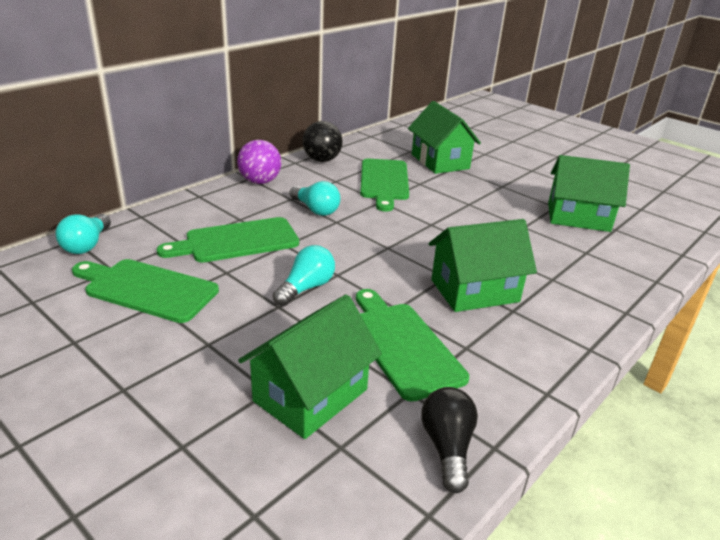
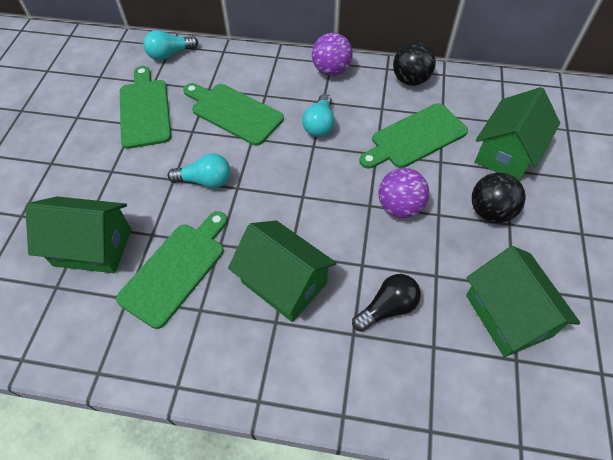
camera: 60 degrees right, 25 degrees up
(446, 214) = (399, 207): none -> purple ball
(447, 447) = (83, 344): black light bulb -> black light bulb (387, 308)
(485, 187) = (490, 211): none -> black ball

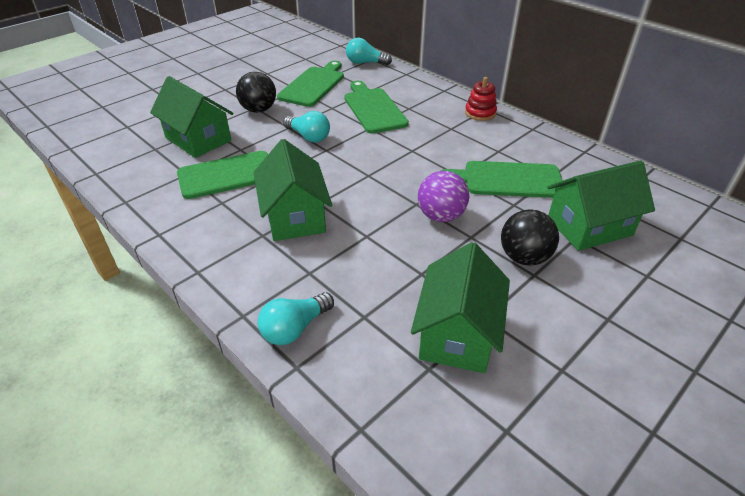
camera: 35 degrees right, 15 degrees down
(319, 124) = (432, 140): turquoise light bulb -> turquoise light bulb (295, 328)
(331, 71) = (480, 113): purple ball -> red stacking toy
(387, 308) = (355, 271): black light bulb -> none
(410, 80) = (546, 143): black ball -> black ball (258, 110)

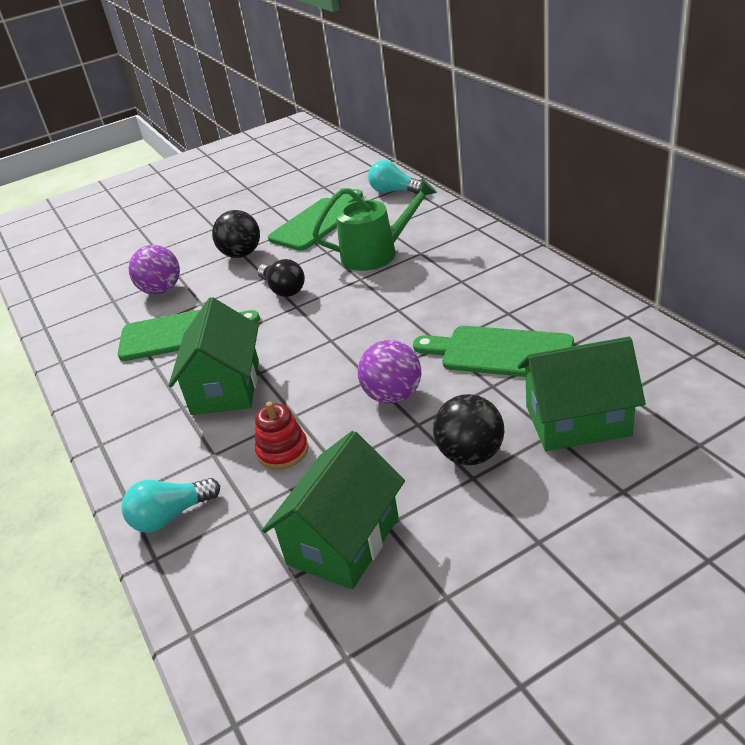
camera: 20 degrees right, 5 degrees down
(198, 139) = (161, 290): green house -> purple ball
(308, 137) = (283, 289): turquoise light bulb -> black light bulb
(373, 109) = (376, 253): green cutting board -> green watering can
(480, 113) = (509, 260): red stacking toy -> red stacking toy (283, 451)

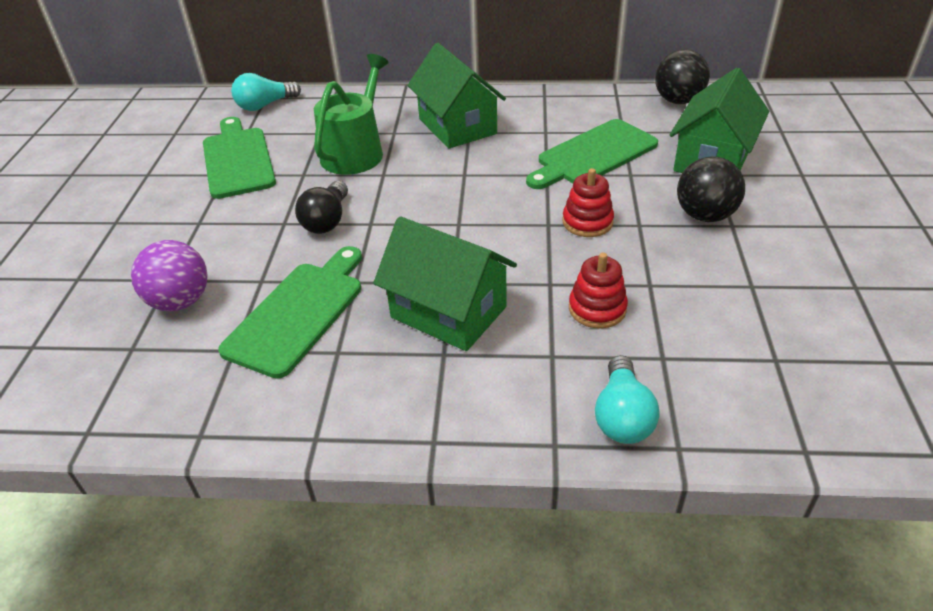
camera: 60 degrees left, 5 degrees up
(241, 254) = (209, 223): black ball -> black ball (678, 101)
(283, 289) = (327, 220): black light bulb -> black light bulb turned 105 degrees clockwise
(343, 541) = (753, 315): green house -> green house (457, 126)
(393, 396) = (587, 222): purple ball -> red stacking toy

